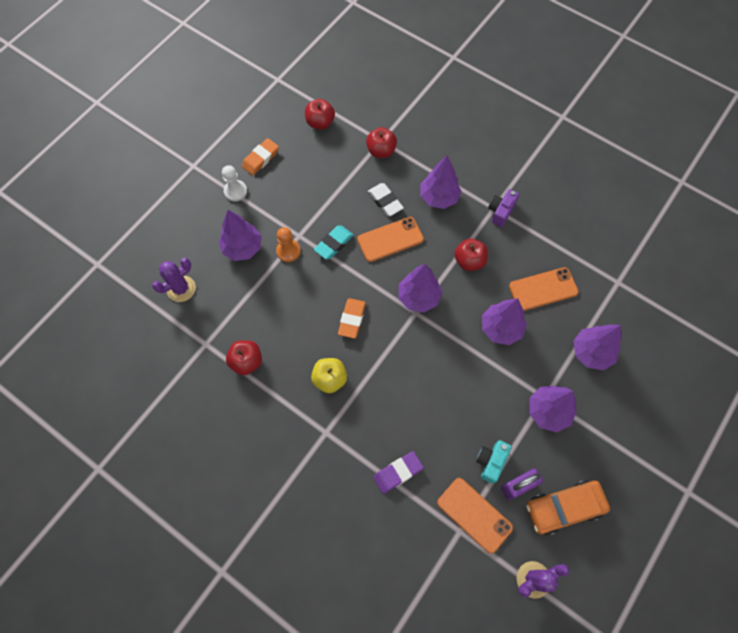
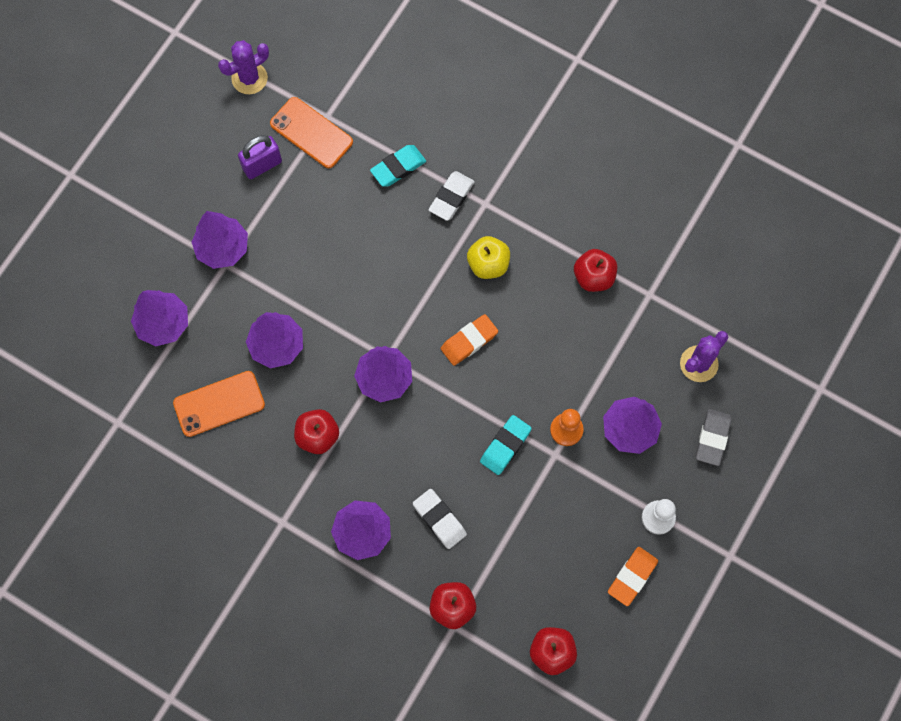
camera: 175 degrees right, 5 degrees up
(185, 237) = (712, 438): none -> grey eraser
(352, 319) = (469, 341): orange eraser -> orange eraser turned 45 degrees clockwise
(354, 440) = (451, 197): none -> white eraser
(390, 239) = (428, 459): orange phone -> none
(398, 473) = (398, 167): purple eraser -> turquoise eraser
(491, 462) = (292, 188): turquoise camera -> none
(501, 211) = (272, 517): purple camera -> none
(564, 508) = (211, 147): orange car -> none

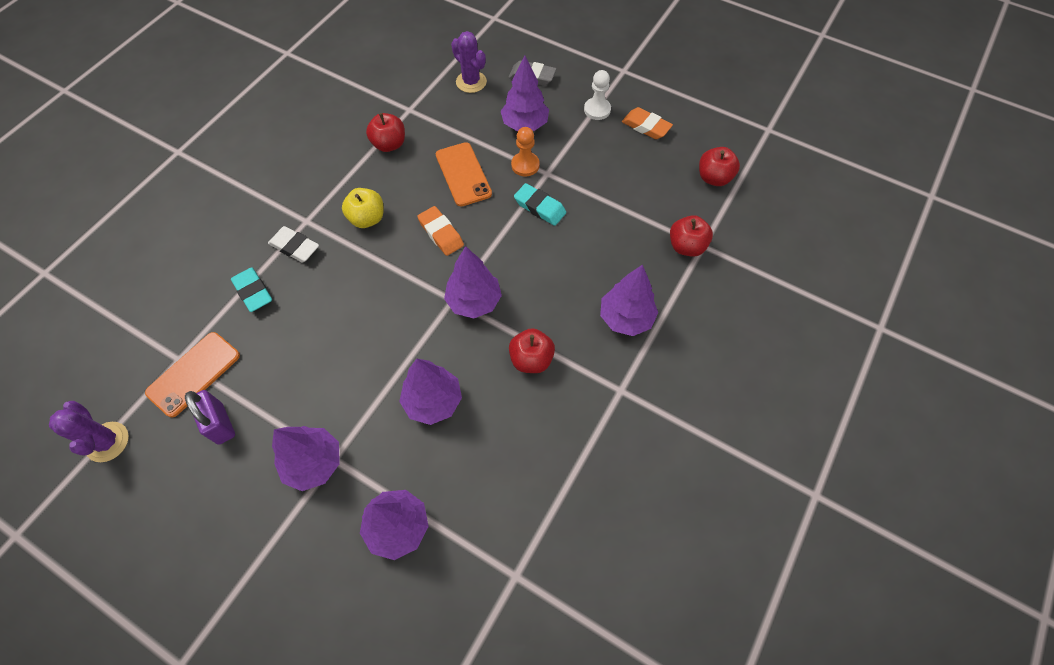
camera: 90 degrees left, 10 degrees down
(219, 404) = (495, 458): orange phone -> orange phone (463, 174)
(439, 519) = (609, 256): white eraser -> none

